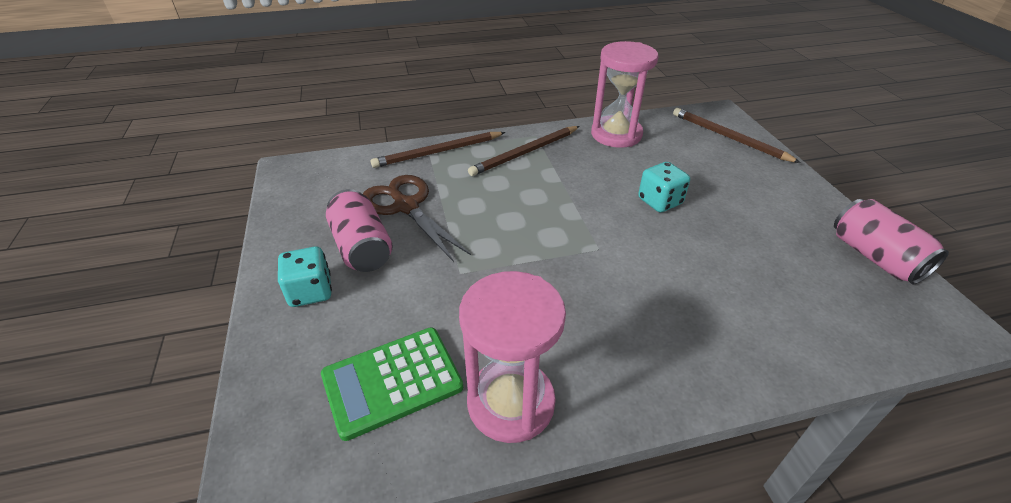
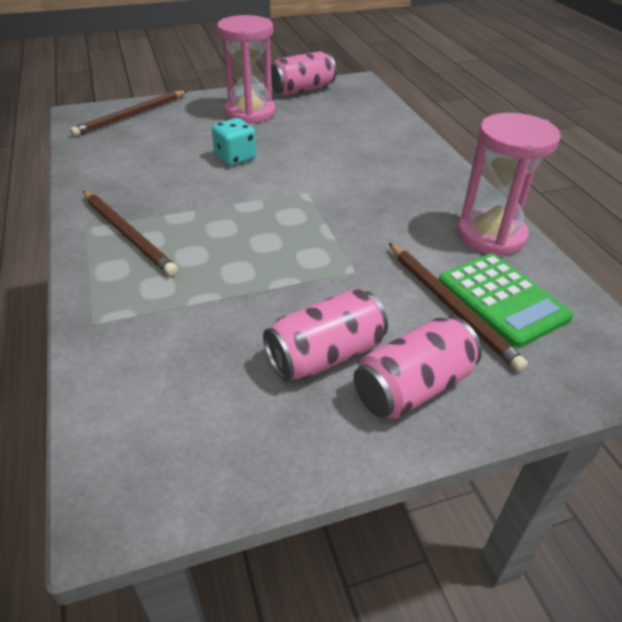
camera: 95 degrees left, 0 degrees up
(310, 291) = (413, 387): turquoise dice -> pink can
(406, 206) = (239, 326): brown scissors -> none
(438, 152) = (105, 312): brown pencil -> brown pencil (450, 306)
(616, 134) = (104, 172): pink hourglass -> pink hourglass (250, 112)

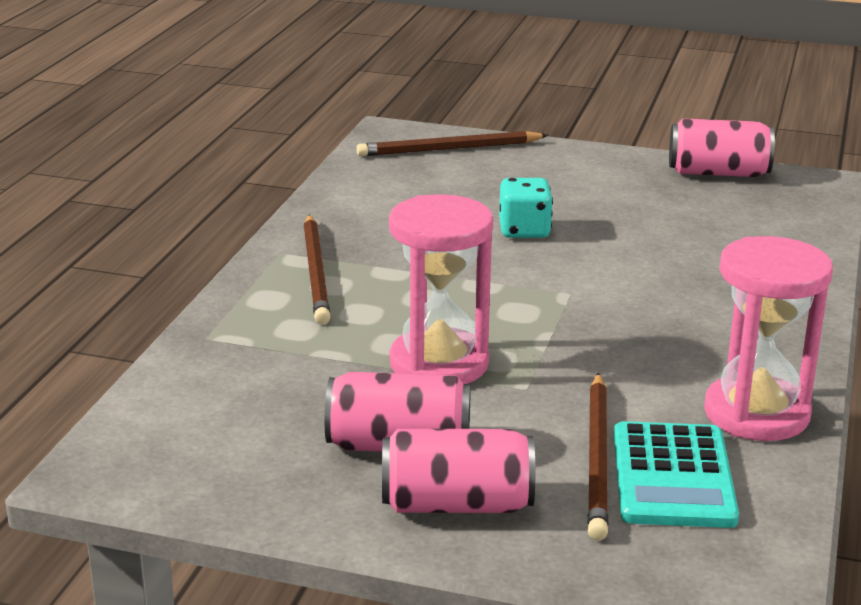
camera: 35 degrees right, 15 degrees down
(250, 112) = (607, 183): pink hourglass -> pink hourglass (439, 363)
(502, 299) = (673, 477): green calculator -> turquoise calculator

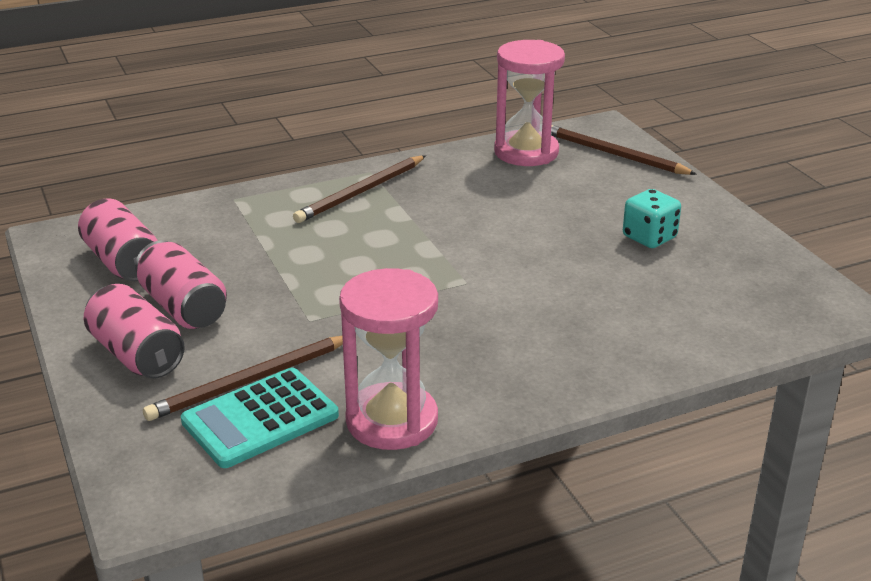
camera: 50 degrees right, 5 degrees up
(439, 363) = (300, 278): pink hourglass -> pink hourglass (526, 152)
(524, 231) = (533, 229): turquoise dice -> turquoise dice (649, 237)
(718, 173) = (772, 261): pink can -> pink can (123, 262)

